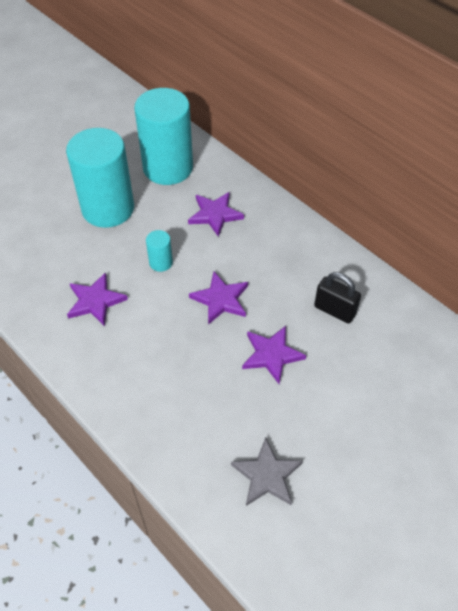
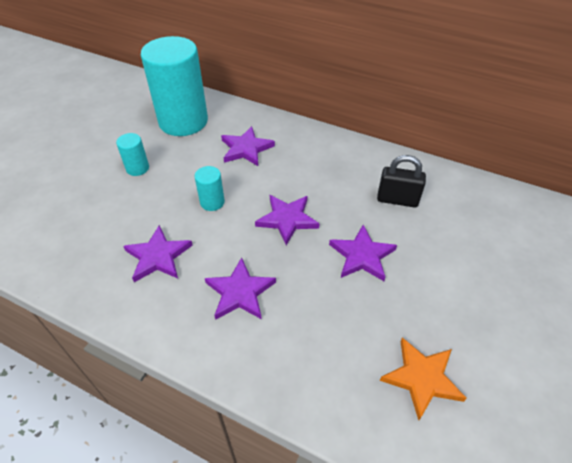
camera: 20 degrees left, 5 degrees down
(108, 208) = (137, 168): turquoise cylinder -> turquoise cylinder, size x0.42
(150, 354) = (240, 292): none -> purple star
(267, 475) = (422, 378): grey star -> orange star

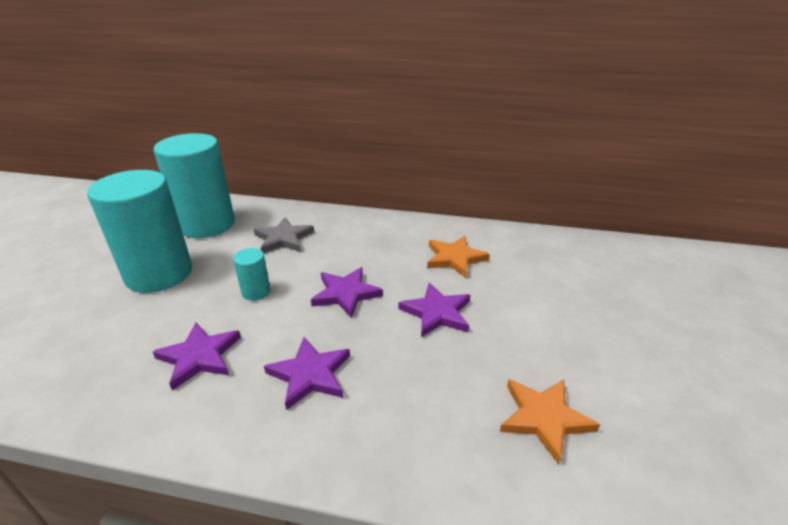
camera: 15 degrees left, 15 degrees down
(137, 168) = (159, 274): turquoise cylinder -> turquoise cylinder, size x2.37
(246, 149) = (283, 238): purple star -> grey star
(397, 200) = (455, 258): black padlock -> orange star

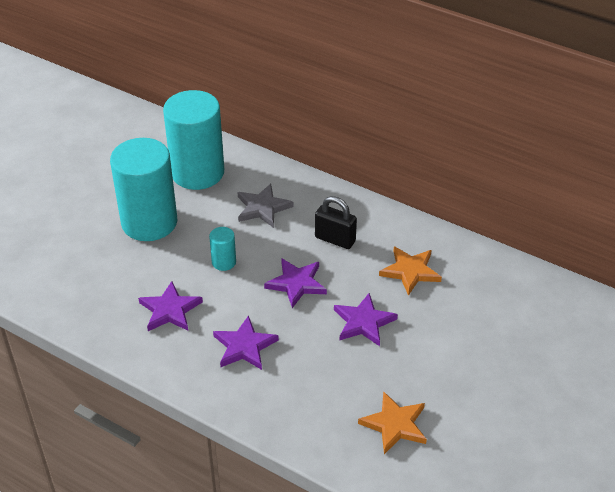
camera: 20 degrees right, 10 degrees up
(367, 248) = (335, 239): none -> black padlock

